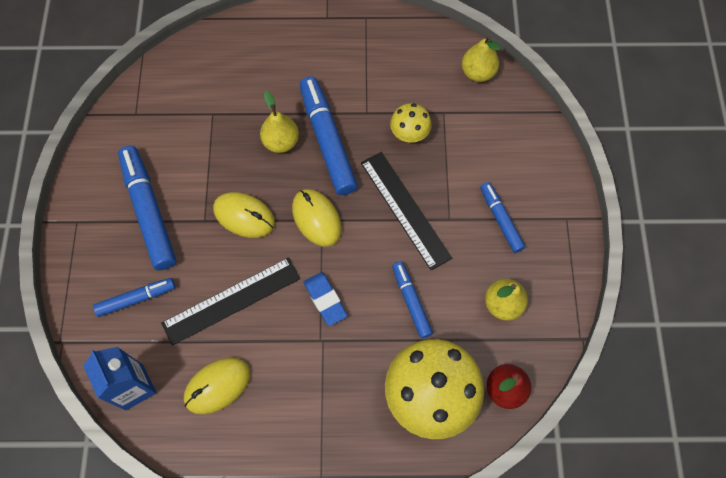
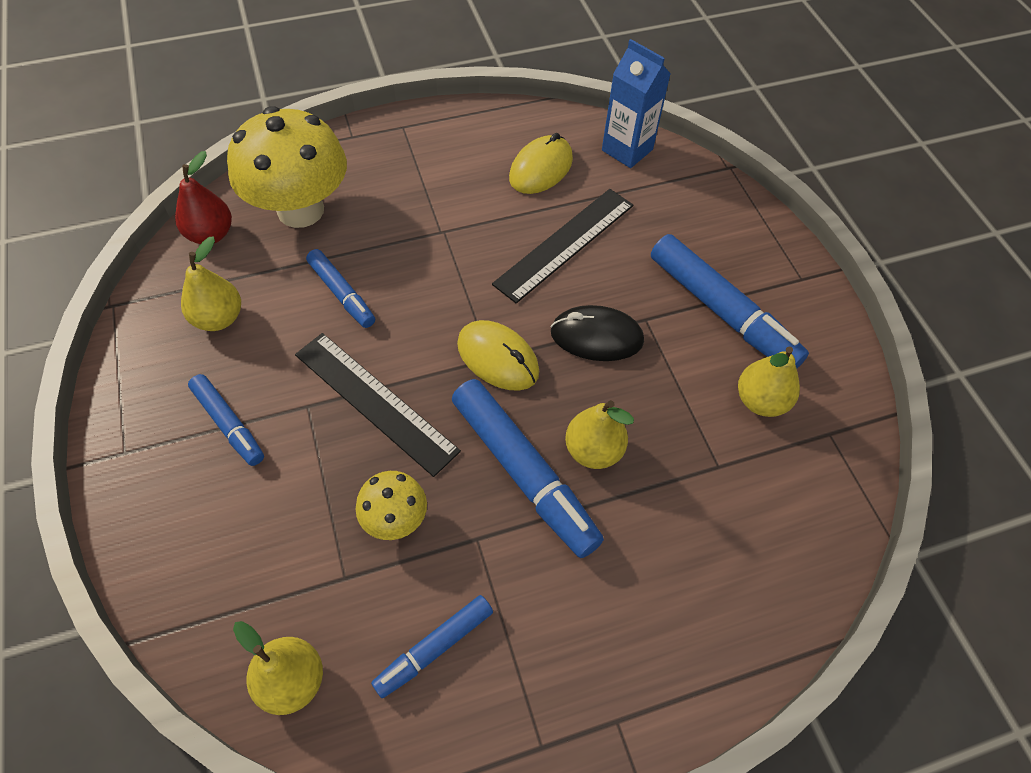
camera: 160 degrees right, 10 degrees down
(136, 299) = (675, 221): blue marker -> blue marker (434, 648)
(163, 144) = (760, 401): none -> yellow pear
(244, 216) = (596, 337): yellow mouse -> black mouse
(325, 300) = (452, 270): blue eraser -> none

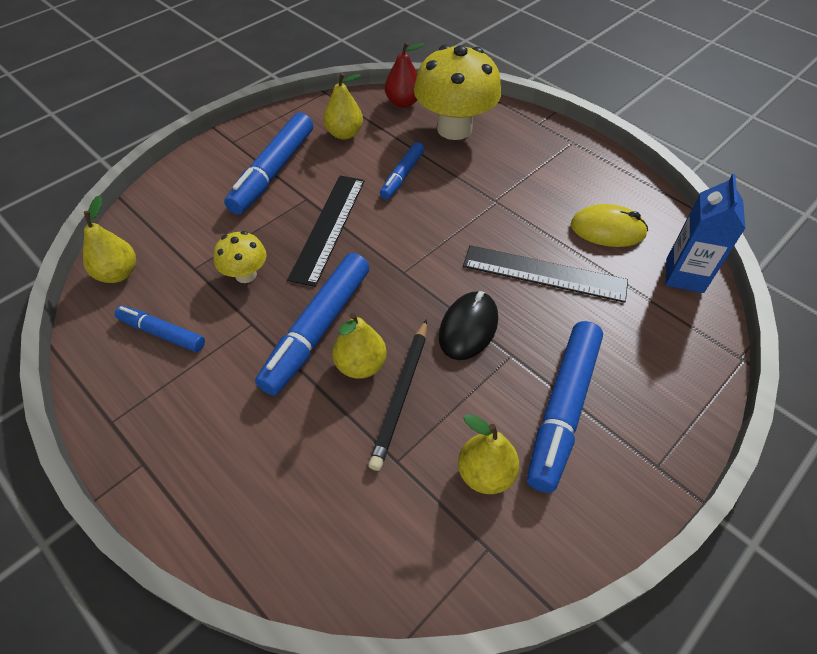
camera: 65 degrees right, 5 degrees down
(228, 424) = (273, 171): blue marker -> blue marker, size x1.76
(498, 358) = (406, 276): yellow mouse -> none
(596, 337) = (468, 328): black mouse -> black mouse turned 45 degrees clockwise
(647, 430) = (401, 395): none -> black pencil

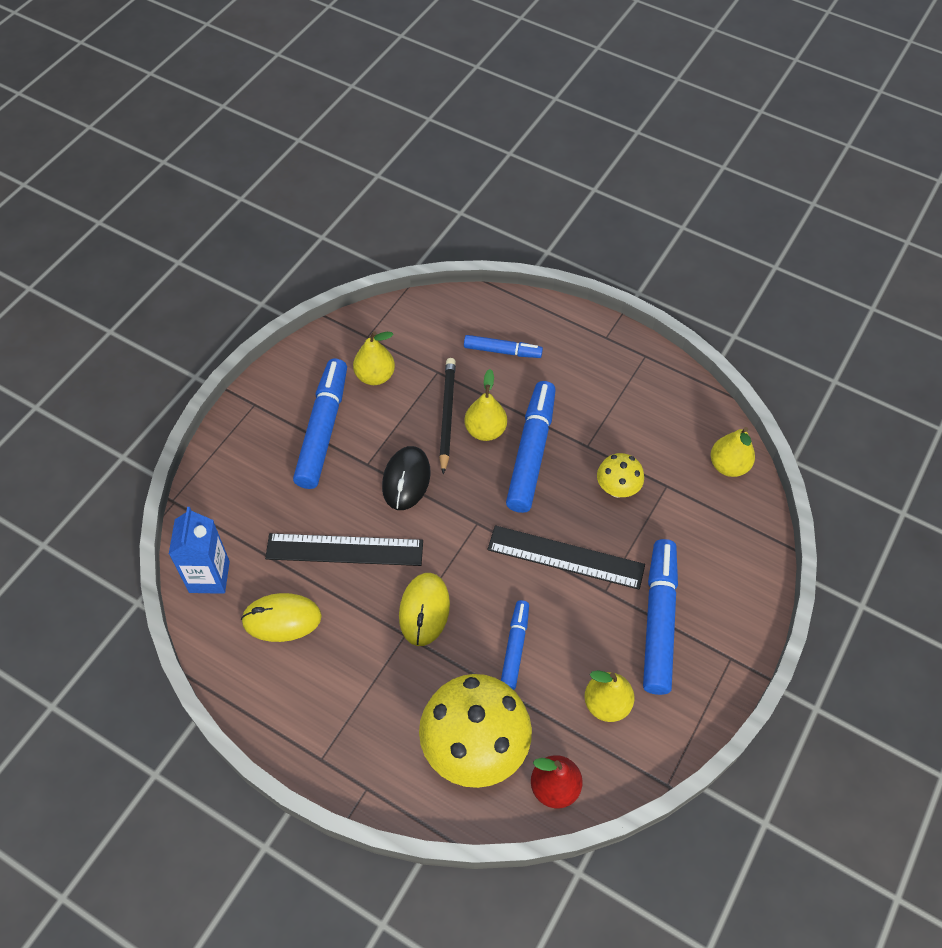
camera: 165 degrees right, 5 degrees up
(162, 333) = (653, 423): blue marker -> blue marker (502, 351)
(328, 228) = (565, 557): black ruler -> black ruler turned 75 degrees counterclockwise
(474, 213) = (424, 610): none -> yellow mouse

